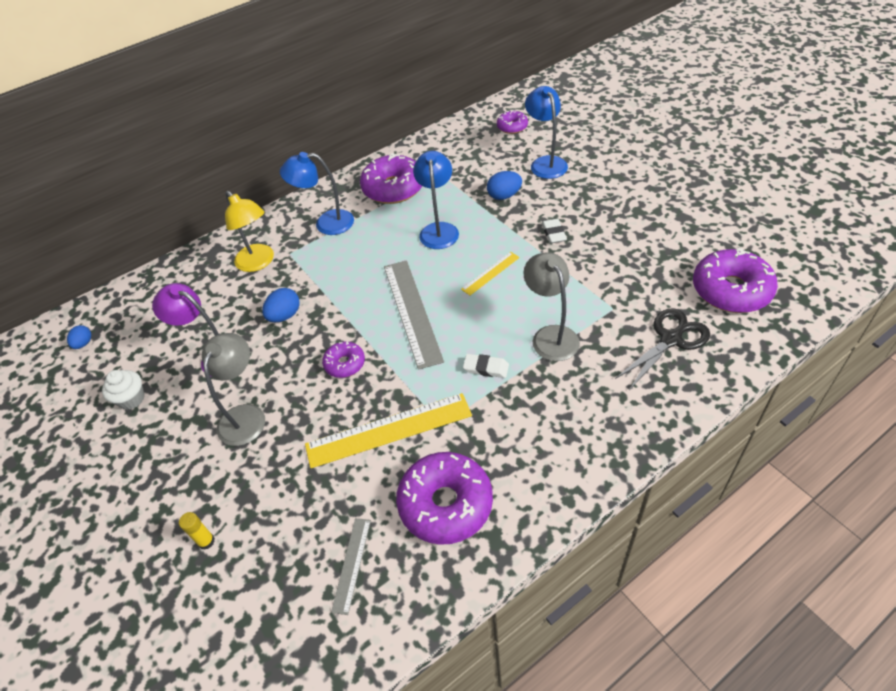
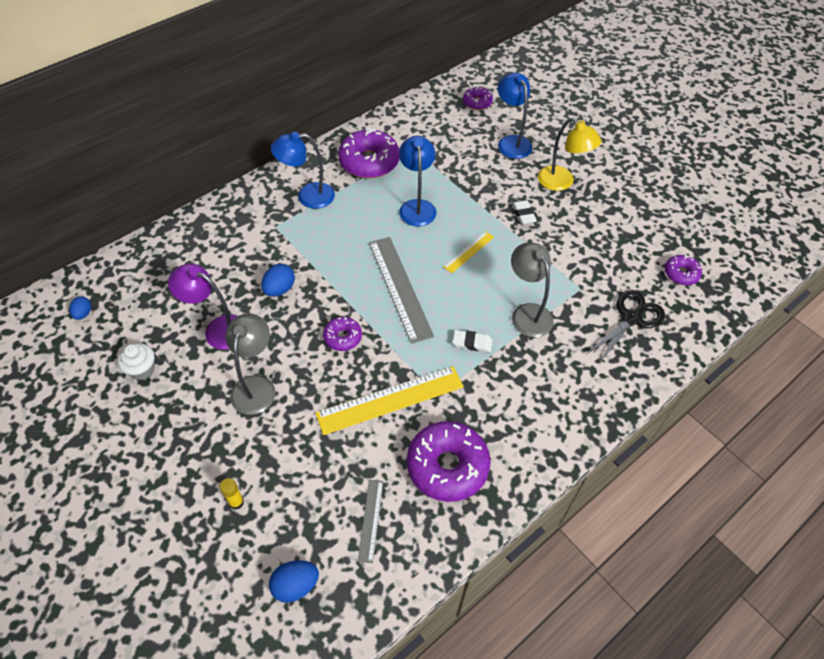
camera: 10 degrees left, 5 degrees up
(259, 263) = (246, 235): yellow lamp -> yellow lamp (561, 182)
(504, 196) = (475, 174): blue egg -> blue egg (295, 585)
(731, 290) = (681, 274): purple donut -> purple donut, size x0.53

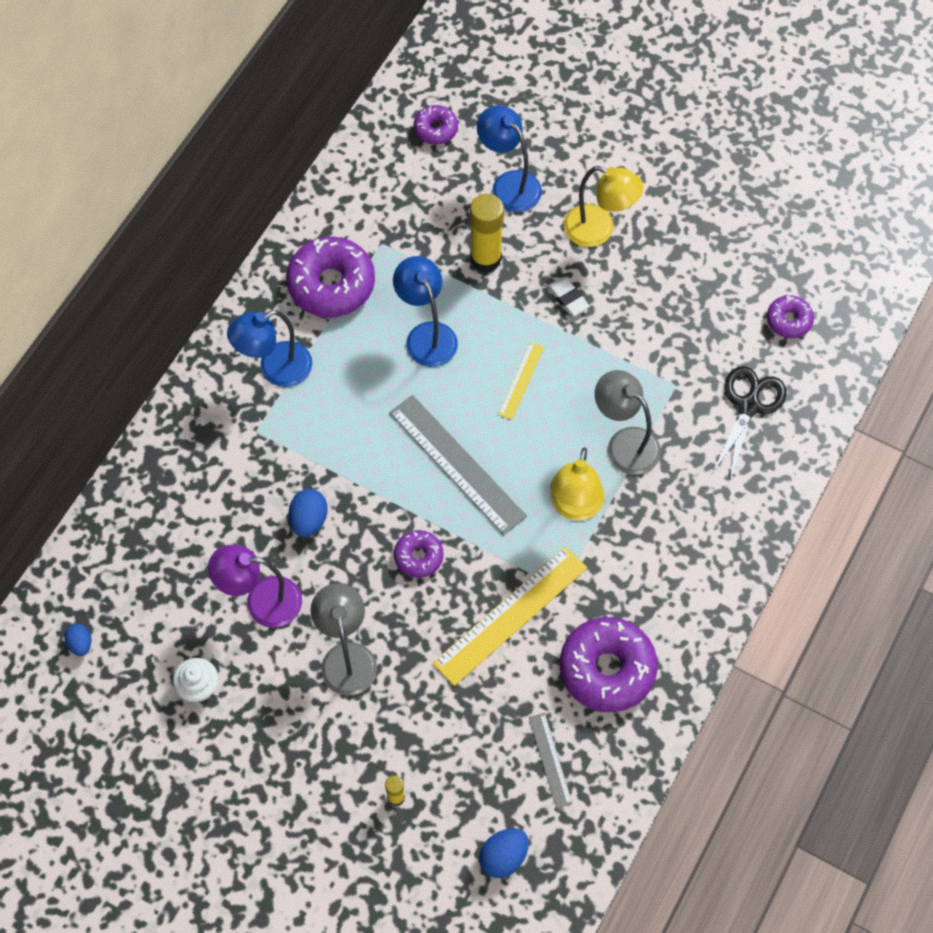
camera: 20 degrees left, 10 degrees up
(472, 343) = (575, 507): white eraser -> yellow lamp
(477, 176) = (486, 258): none -> yellow glue stick

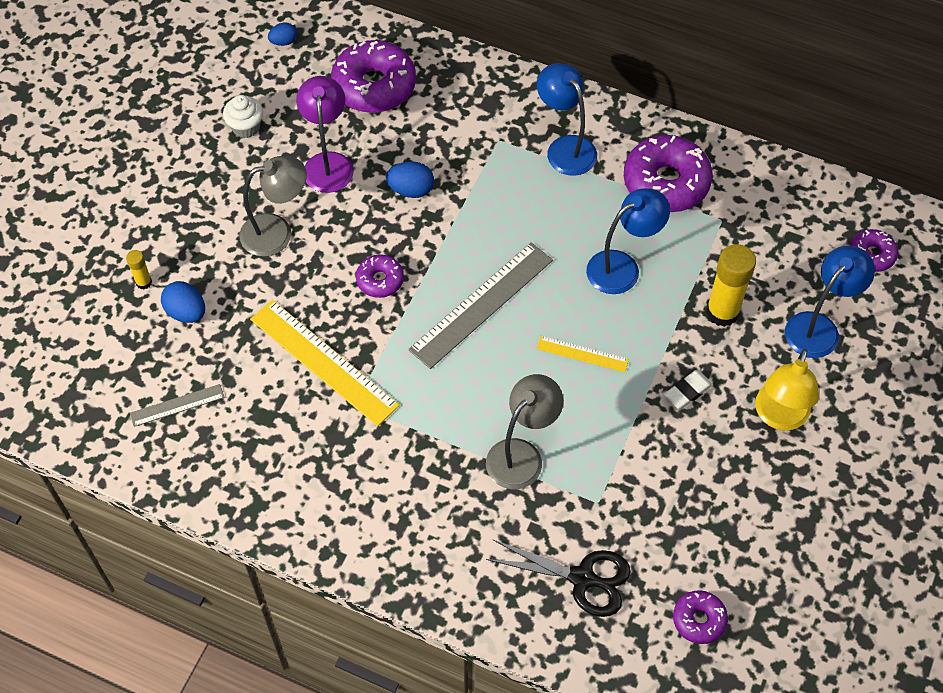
camera: 85 degrees right, 5 degrees down
(503, 857) = (85, 372): blue egg -> blue egg (186, 312)
(575, 507) = (444, 411): yellow lamp -> none
(607, 669) = (270, 450): purple donut -> purple donut (374, 86)

